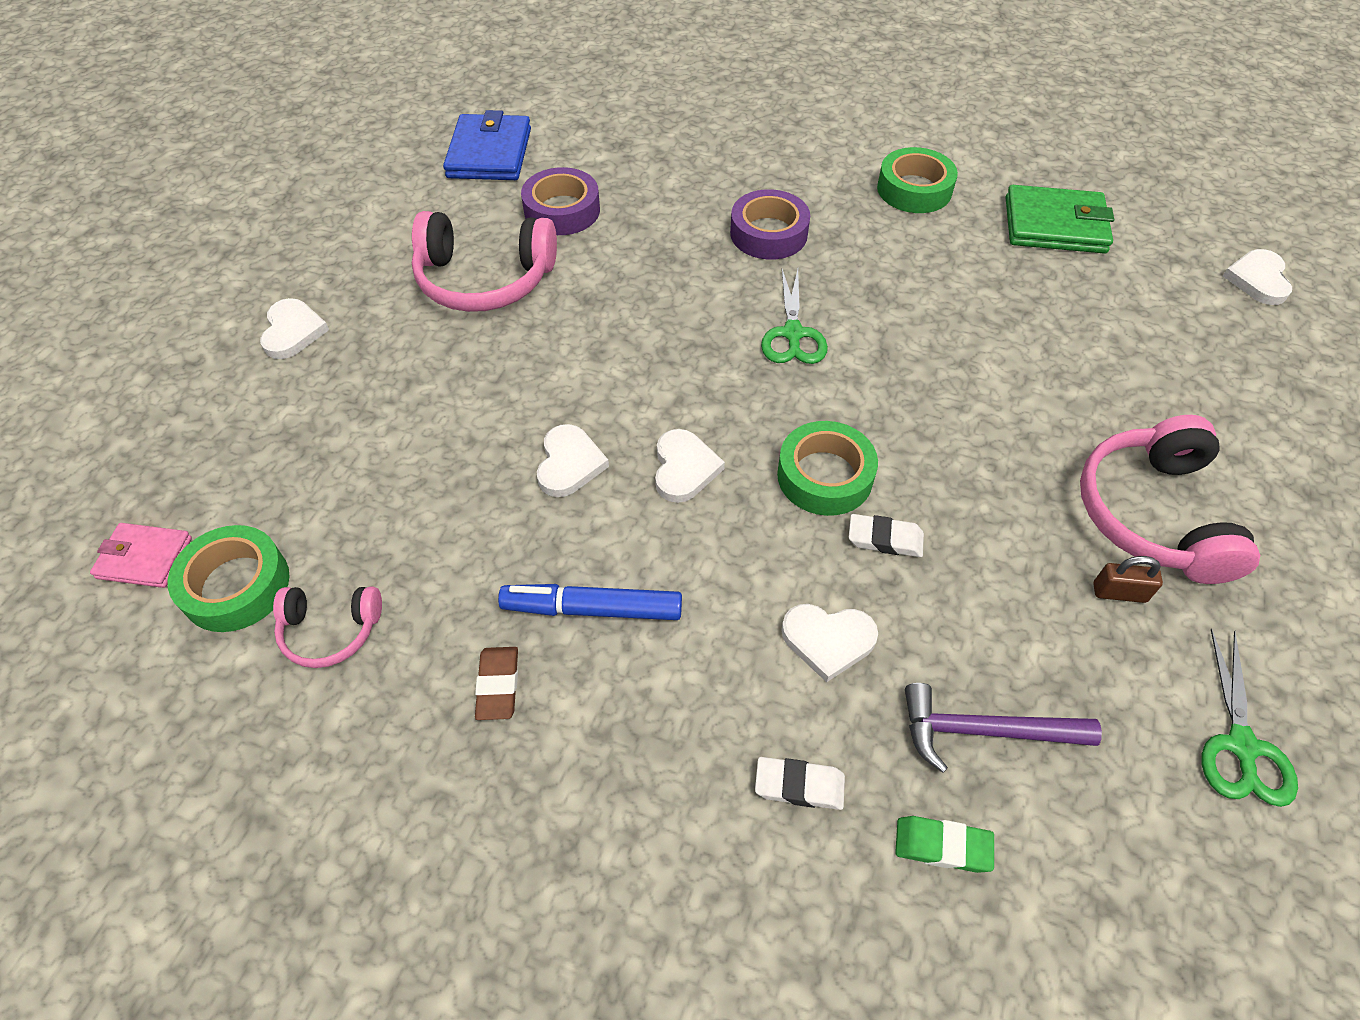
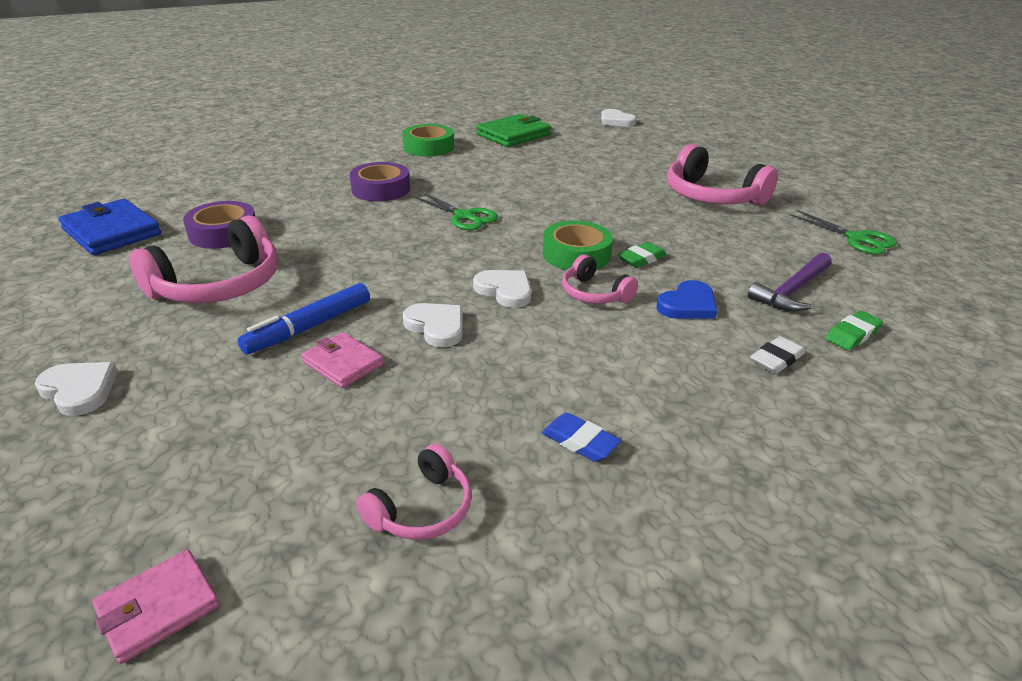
camera: 50 degrees left, 20 degrees down
(236, 585) = (292, 550): green tape -> none
(456, 445) = (343, 363): none -> pink wallet
(498, 685) = (580, 442): brown eraser -> blue eraser
(592, 609) = (566, 372): blue marker -> blue marker (309, 327)
(759, 543) = (594, 293): none -> pink headphones
(828, 640) = (688, 305): white heart -> blue heart
(885, 539) = (641, 259): white eraser -> green eraser
(1119, 592) = (746, 223): brown padlock -> none

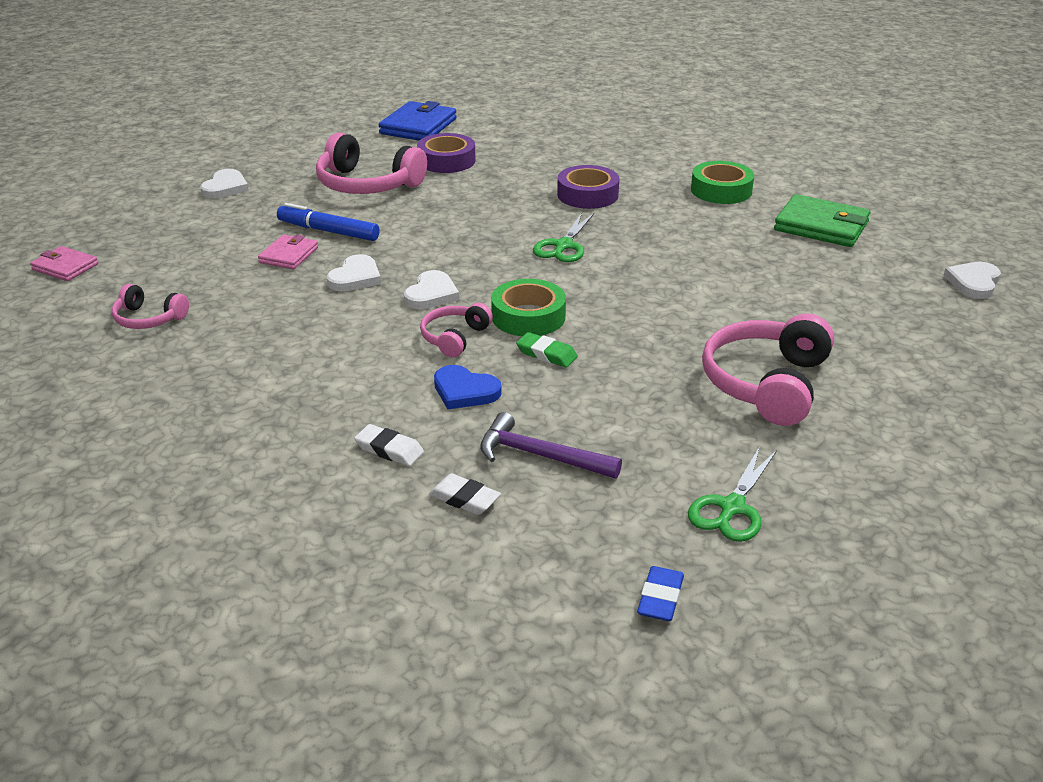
camera: 70 degrees right, 0 degrees up
(580, 442) = (231, 363): blue eraser -> blue eraser (660, 598)
(852, 334) = (464, 499): green eraser -> white eraser

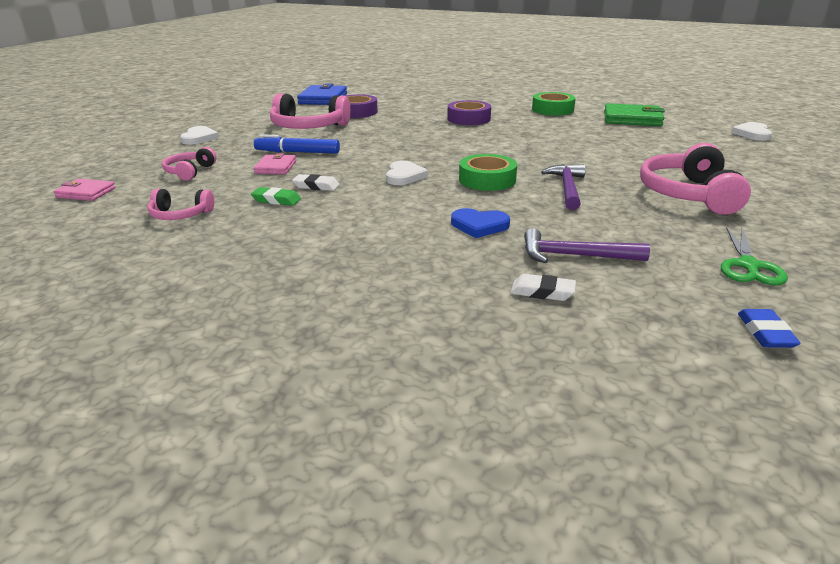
camera: 15 degrees left, 5 degrees down
(355, 277) = (338, 173): white heart -> none
(389, 449) = (451, 269): white eraser -> white eraser (316, 186)
(454, 338) = (443, 197): pink headphones -> pink headphones (189, 172)
(546, 354) = (520, 198): green eraser -> green eraser (276, 200)
(563, 246) = (476, 143): green scissors -> none
(618, 347) = (567, 188): none -> purple hammer

